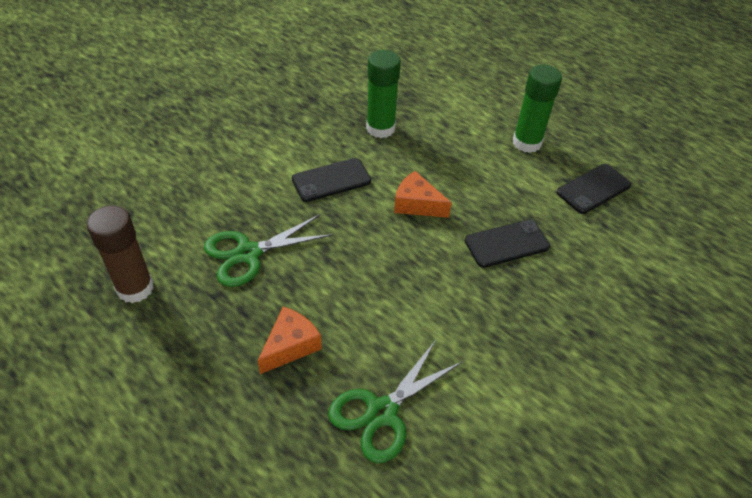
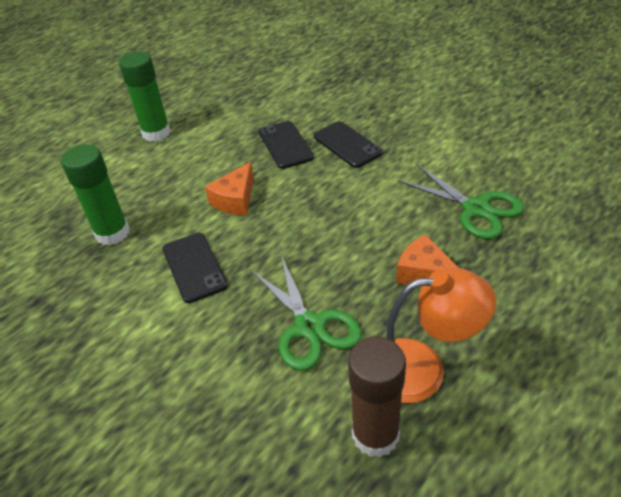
camera: 85 degrees left, 5 degrees down
(184, 327) = (422, 368): none -> orange lamp
(593, 189) = (221, 100): black phone -> black phone (347, 145)

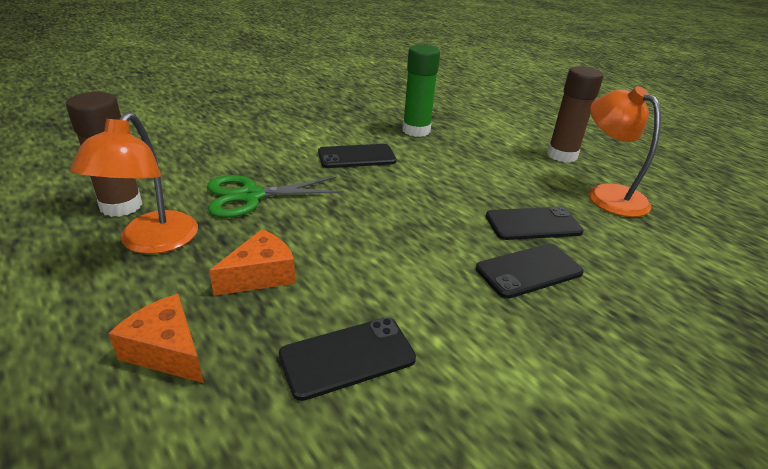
camera: 95 degrees right, 10 degrees down
(156, 133) = (562, 155): green glue stick -> brown glue stick
(224, 111) = (608, 194): none -> orange lamp
(235, 200) = (439, 183): orange cheese -> orange cheese (166, 351)
(476, 208) = (347, 357): green scissors -> black phone

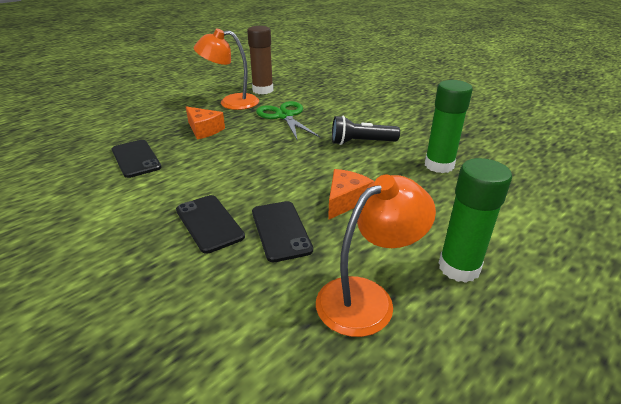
camera: 85 degrees right, 0 degrees up
(166, 351) = (151, 119): orange cheese -> orange cheese (345, 200)
(356, 157) = (361, 142): black phone -> black flashlight
(562, 155) = (459, 267): brown glue stick -> green glue stick

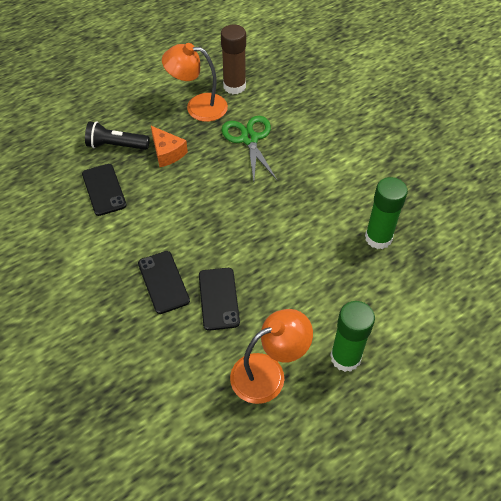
camera: 10 degrees right, 20 degrees up
(345, 200) = (279, 272): orange cheese -> none
(361, 142) = (315, 193): black flashlight -> black flashlight (116, 145)

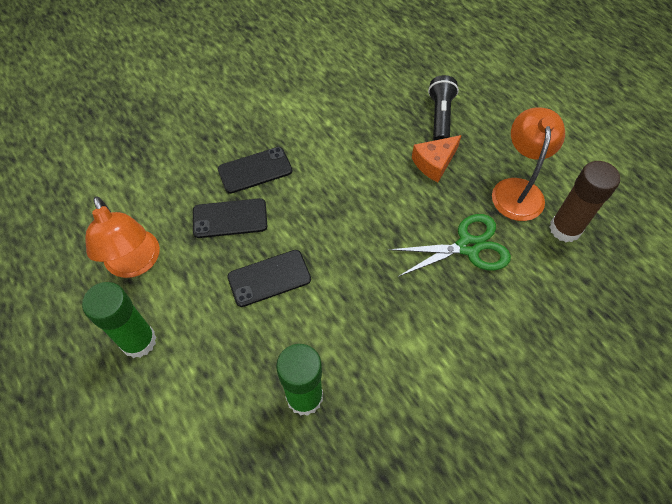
camera: 90 degrees right, 5 degrees up
(104, 190) = (375, 113): black phone -> black phone (269, 278)

